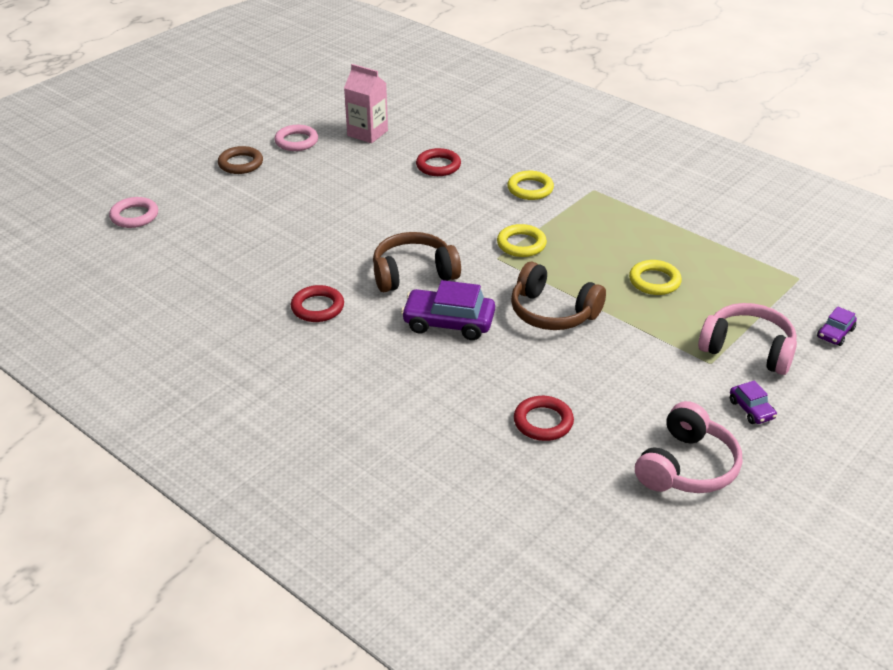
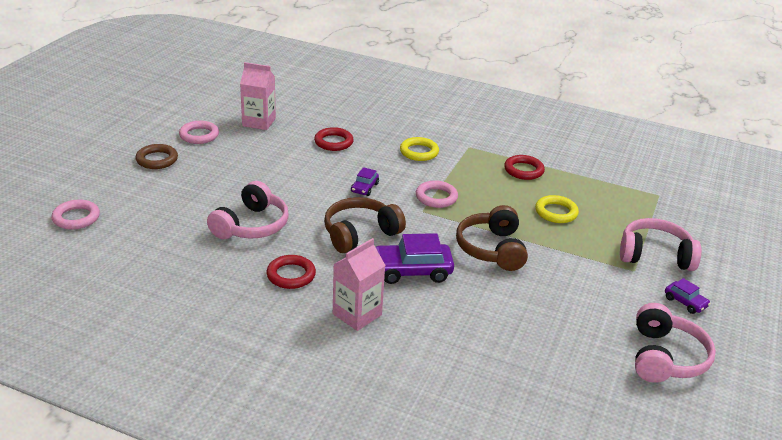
camera: 20 degrees left, 5 degrees down
(303, 248) = (251, 226): none -> pink headphones
(365, 360) = (357, 314): none -> pink carton
(521, 244) = (436, 197): yellow ring -> pink ring
(543, 422) = (534, 341): red ring -> red ring (523, 170)
(552, 312) = (491, 249): brown headphones -> brown headphones turned 75 degrees clockwise
(835, 333) = (708, 233): purple car -> purple car (364, 188)

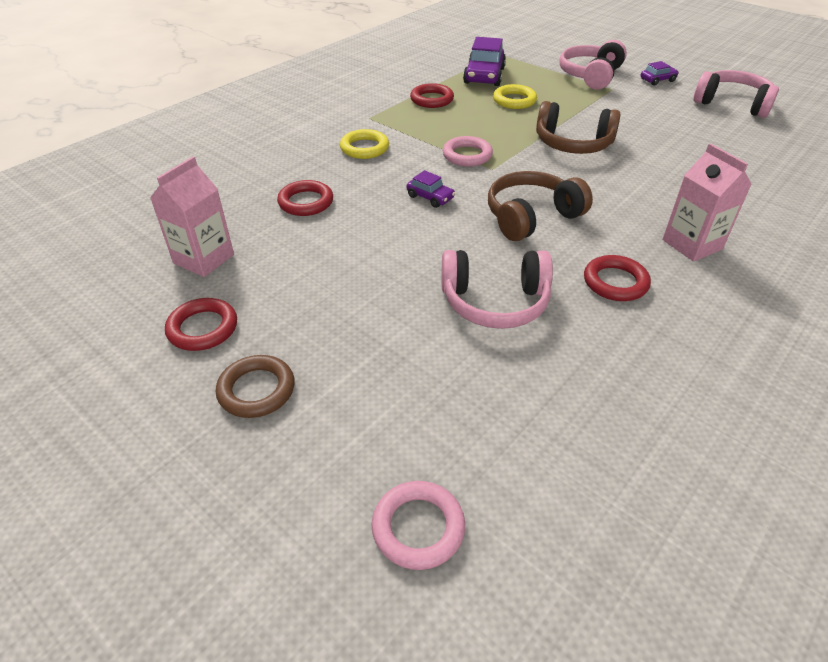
camera: 70 degrees left, 10 degrees up
(199, 135) = (203, 328): pink ring -> red ring
(251, 226) = (495, 302): pink headphones -> pink headphones turned 135 degrees clockwise
(360, 234) = (531, 217): brown headphones -> brown headphones turned 75 degrees clockwise
(412, 271) = (609, 195): purple car -> purple car (484, 76)

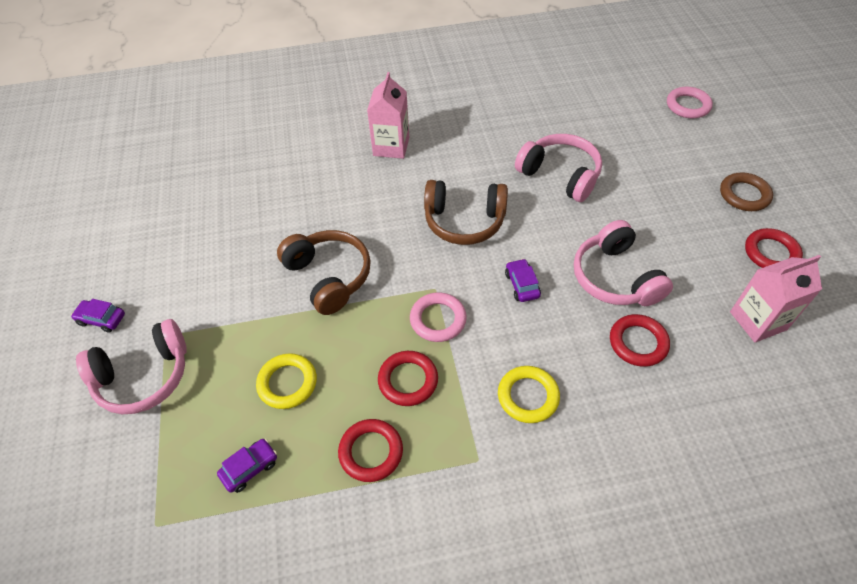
camera: 140 degrees left, 10 degrees up
(484, 76) = (250, 468): purple car -> purple car, size x0.53
(615, 282) = (473, 150): red ring -> red ring (408, 380)
(732, 104) = (117, 240): pink headphones -> pink headphones (615, 277)

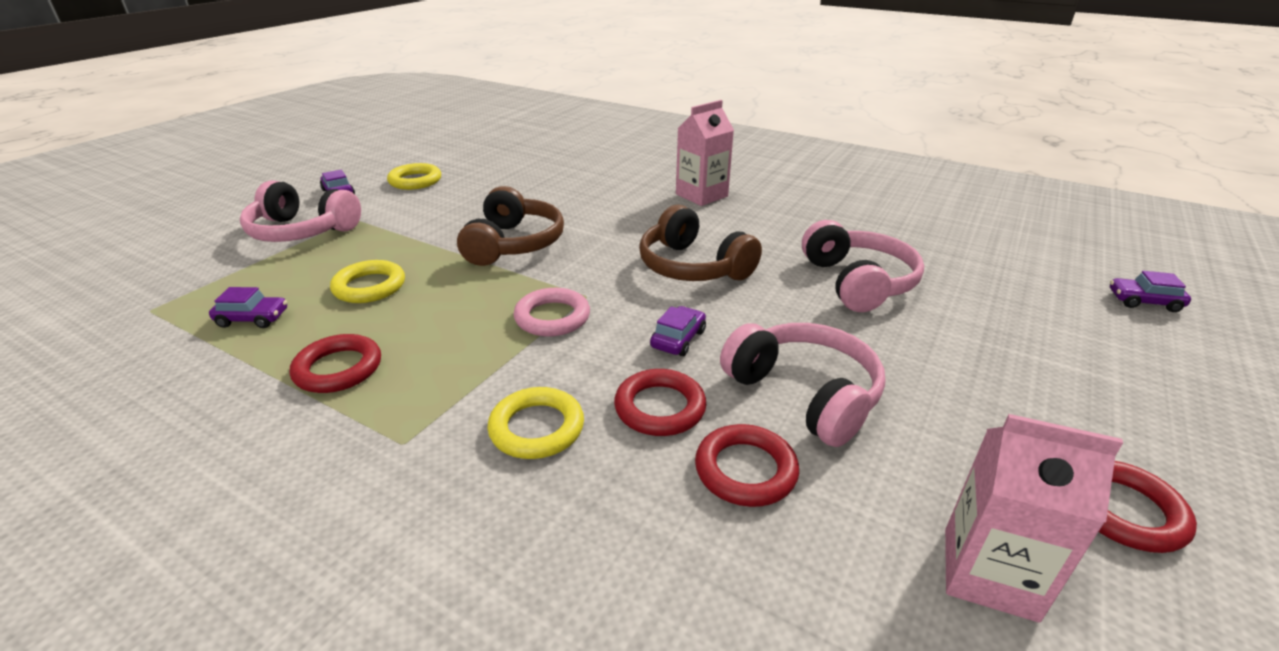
camera: 40 degrees right, 20 degrees down
(150, 263) = (415, 181): none -> yellow ring
(408, 380) = (453, 342): red ring -> red ring (660, 408)
(615, 277) = (804, 394): pink headphones -> pink headphones turned 120 degrees clockwise
(688, 106) = (1144, 301): pink ring -> purple car
(744, 195) = (1145, 422): brown ring -> none

